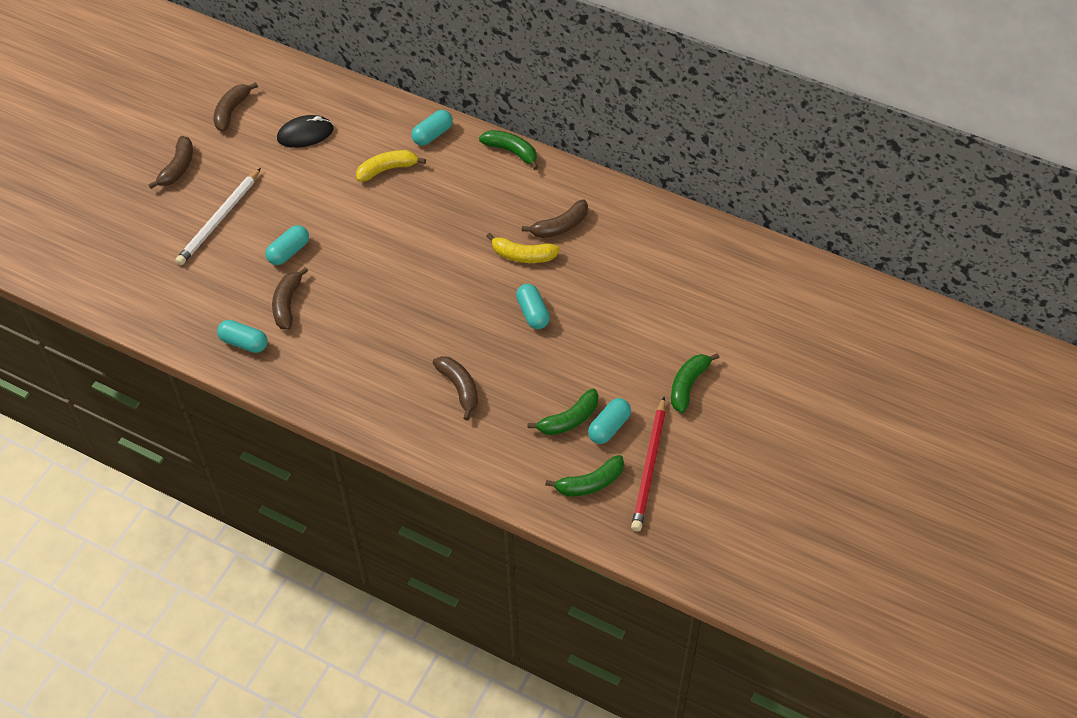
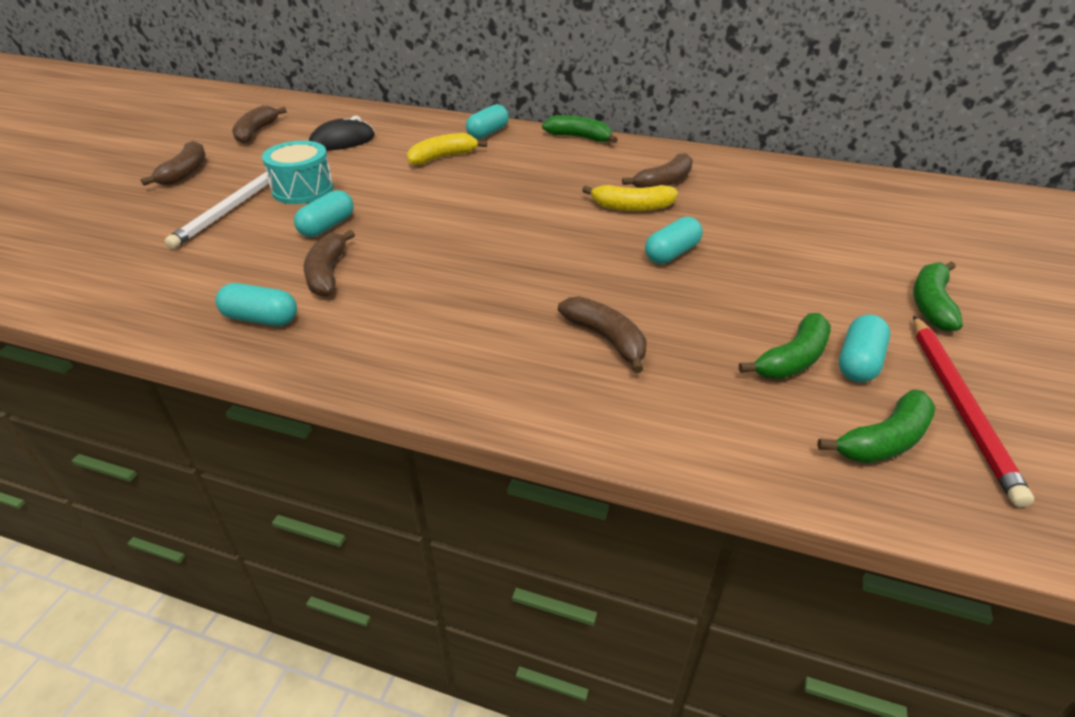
camera: 10 degrees left, 15 degrees down
(271, 202) = (303, 189): none -> turquoise drum
(532, 313) = (671, 253): turquoise capsule -> turquoise capsule turned 75 degrees clockwise

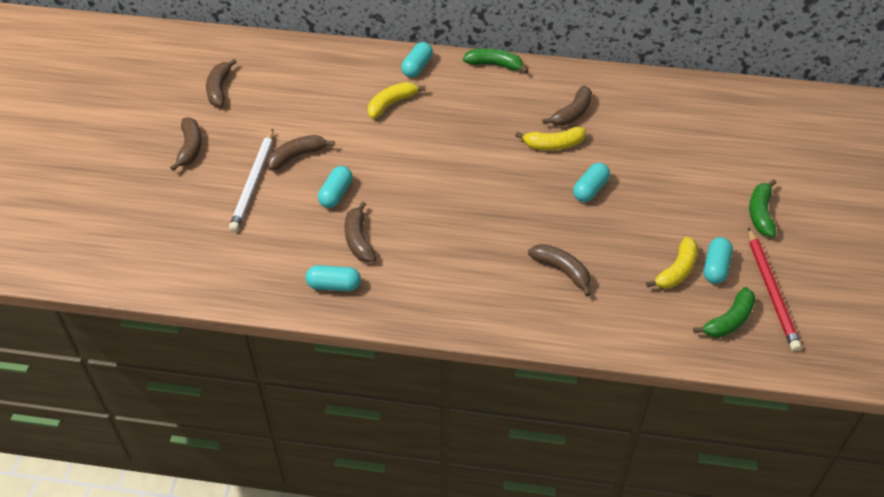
camera: 10 degrees left, 10 degrees up
(303, 189) = (297, 156): turquoise drum -> brown banana
(342, 141) = (299, 92): black mouse -> none
(792, 359) = (676, 271): green banana -> yellow banana

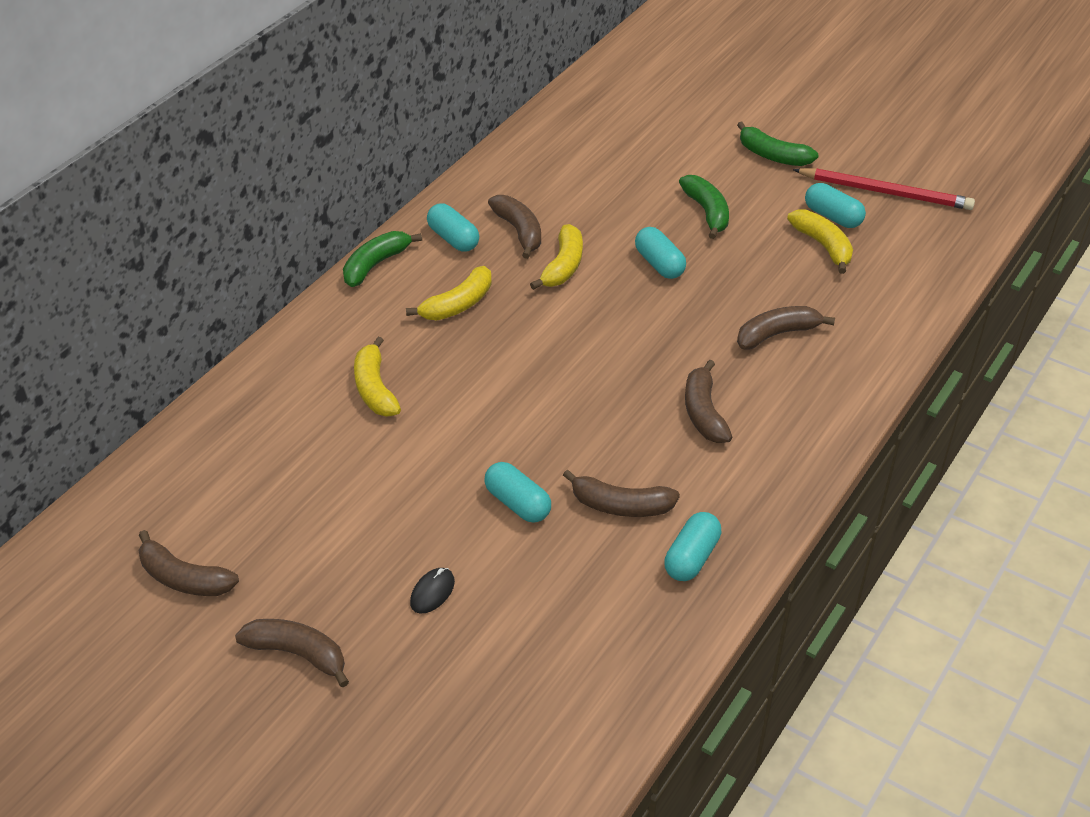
camera: 65 degrees left, 5 degrees down
(253, 182) = (432, 592): white pencil -> black mouse
(297, 156) = (410, 524): brown banana -> brown banana (704, 412)
(417, 67) = (319, 339): turquoise capsule -> turquoise capsule (453, 239)
(484, 111) = (458, 305): none -> yellow banana
(729, 320) = (912, 237): green banana -> green banana (707, 212)

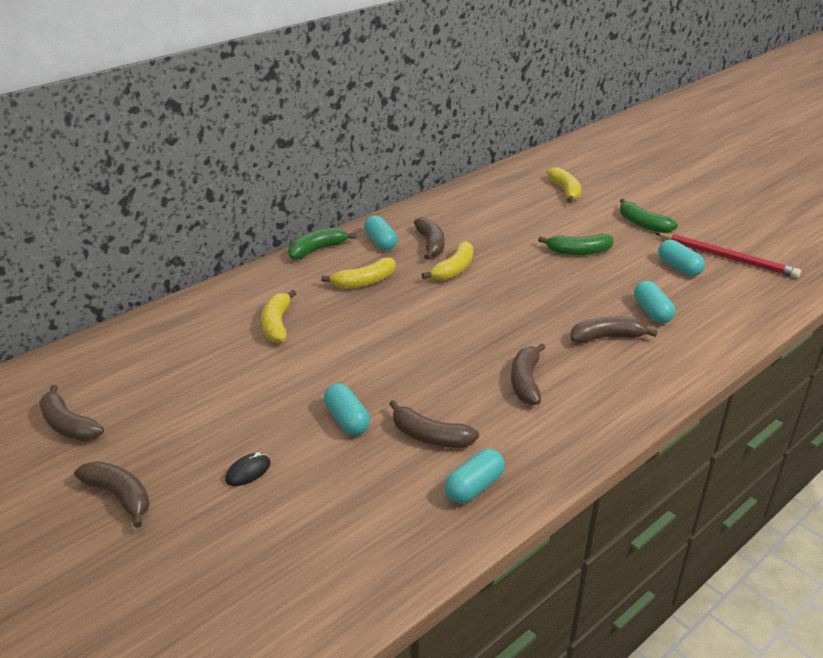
camera: 15 degrees right, 10 degrees down
(659, 264) = (528, 278): turquoise capsule -> turquoise capsule (652, 312)
(707, 212) = (578, 251): green banana -> green banana turned 90 degrees clockwise
(823, 246) = (665, 285): yellow banana -> yellow banana (565, 191)

